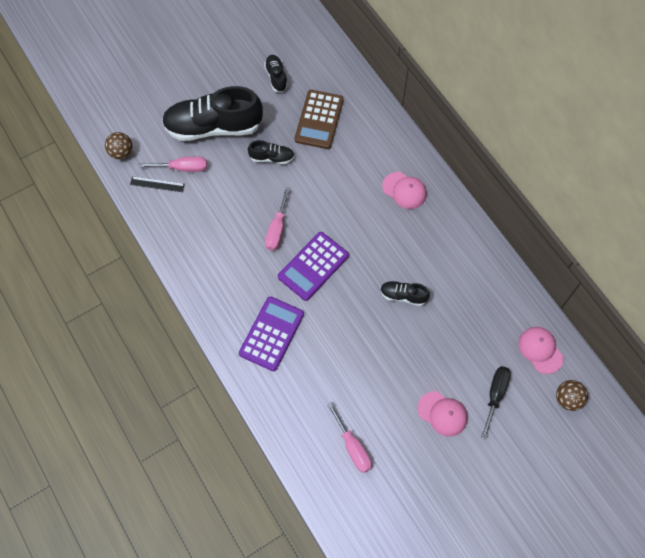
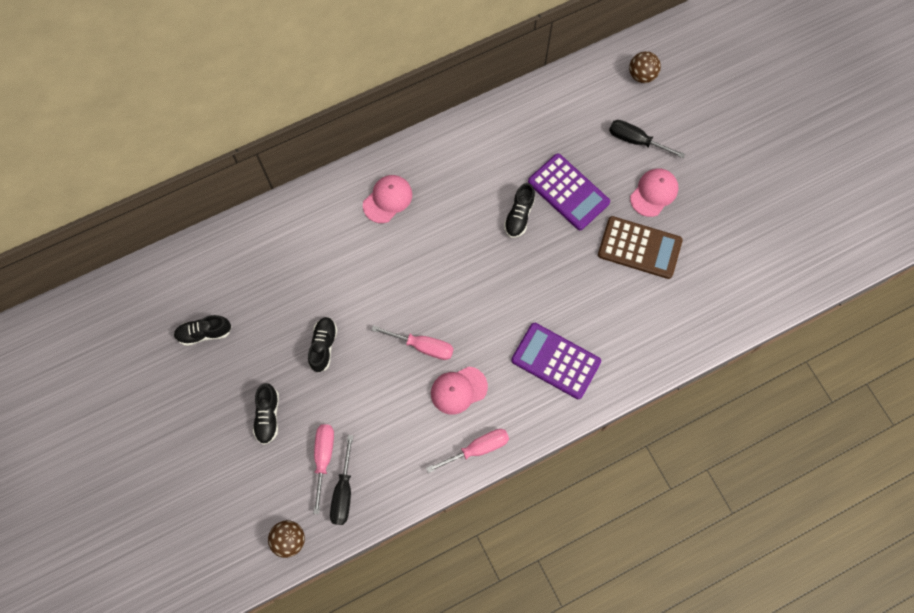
camera: 85 degrees left, 5 degrees up
(157, 184) = (343, 492): black ruler -> black screwdriver
(213, 127) = (268, 416): black shoe -> black shoe, size x0.45
(313, 266) = (475, 308): purple calculator -> purple calculator (568, 192)
(319, 120) = (277, 286): brown calculator -> brown calculator (639, 248)
(352, 446) = (687, 285): pink screwdriver -> pink screwdriver (477, 449)
(540, 350) = (589, 91): pink cap -> pink cap (458, 390)

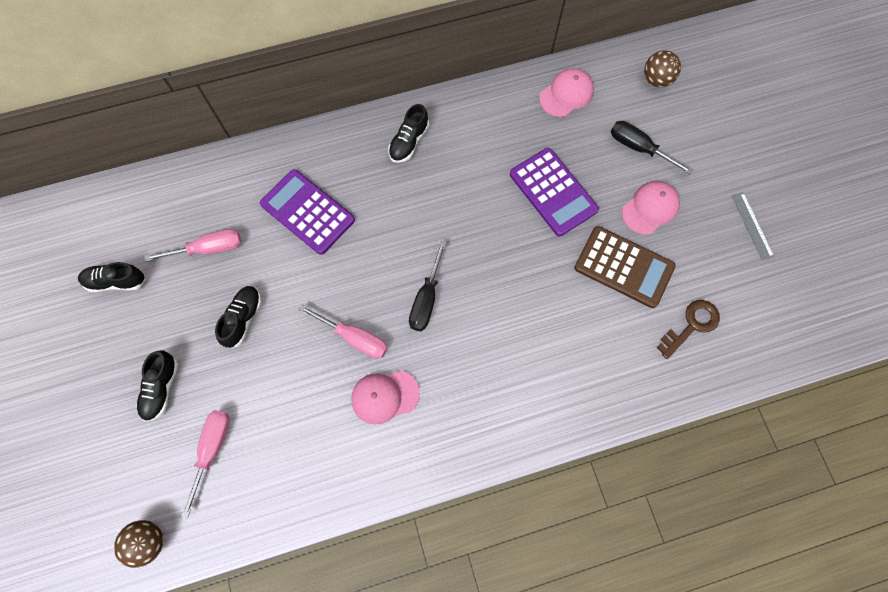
camera: 10 degrees right, 0 degrees up
(343, 492) = (225, 494): black screwdriver -> black screwdriver (426, 299)
(387, 199) = (351, 168): pink cap -> pink cap (566, 94)
(477, 449) = (392, 471): pink screwdriver -> pink screwdriver (208, 249)
(519, 216) = (493, 209): black shoe -> black shoe (409, 142)
(555, 361) = (504, 381): purple calculator -> purple calculator (307, 212)
(703, 287) = (691, 325): none -> brown key
(742, 194) = (752, 225): none -> grey ruler

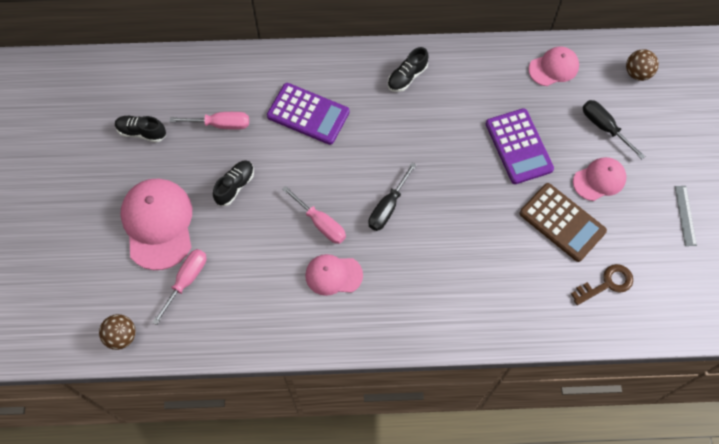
camera: 15 degrees right, 5 degrees down
(161, 388) = (158, 224): black shoe -> pink cap
(307, 212) = (308, 114): purple calculator -> purple calculator turned 150 degrees clockwise

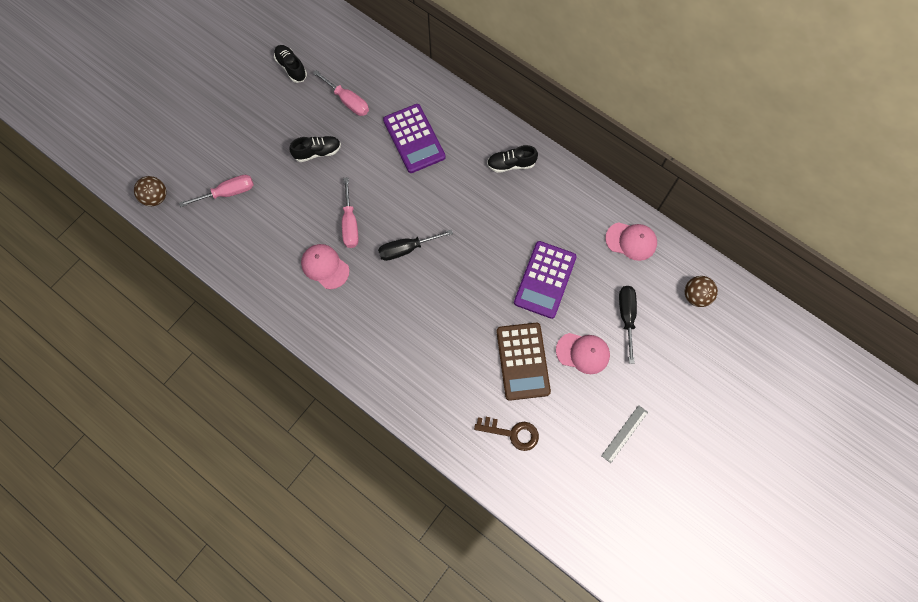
camera: 40 degrees right, 5 degrees up
(158, 224) = (245, 140): pink cap -> none

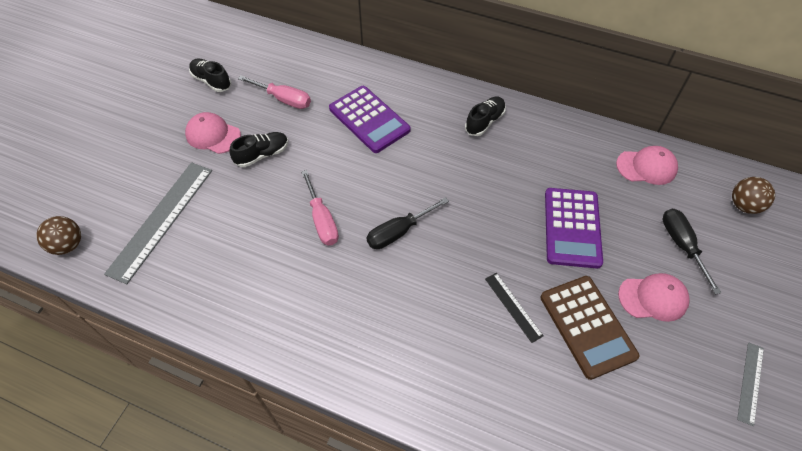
camera: 15 degrees left, 15 degrees down
(228, 193) = (161, 220): pink screwdriver -> grey ruler
(325, 266) = (304, 275): pink cap -> pink cap (213, 135)
(473, 332) = (513, 306): none -> black ruler
(511, 164) = (484, 122): black shoe -> black shoe turned 150 degrees clockwise
(512, 433) = (614, 421): brown key -> none

